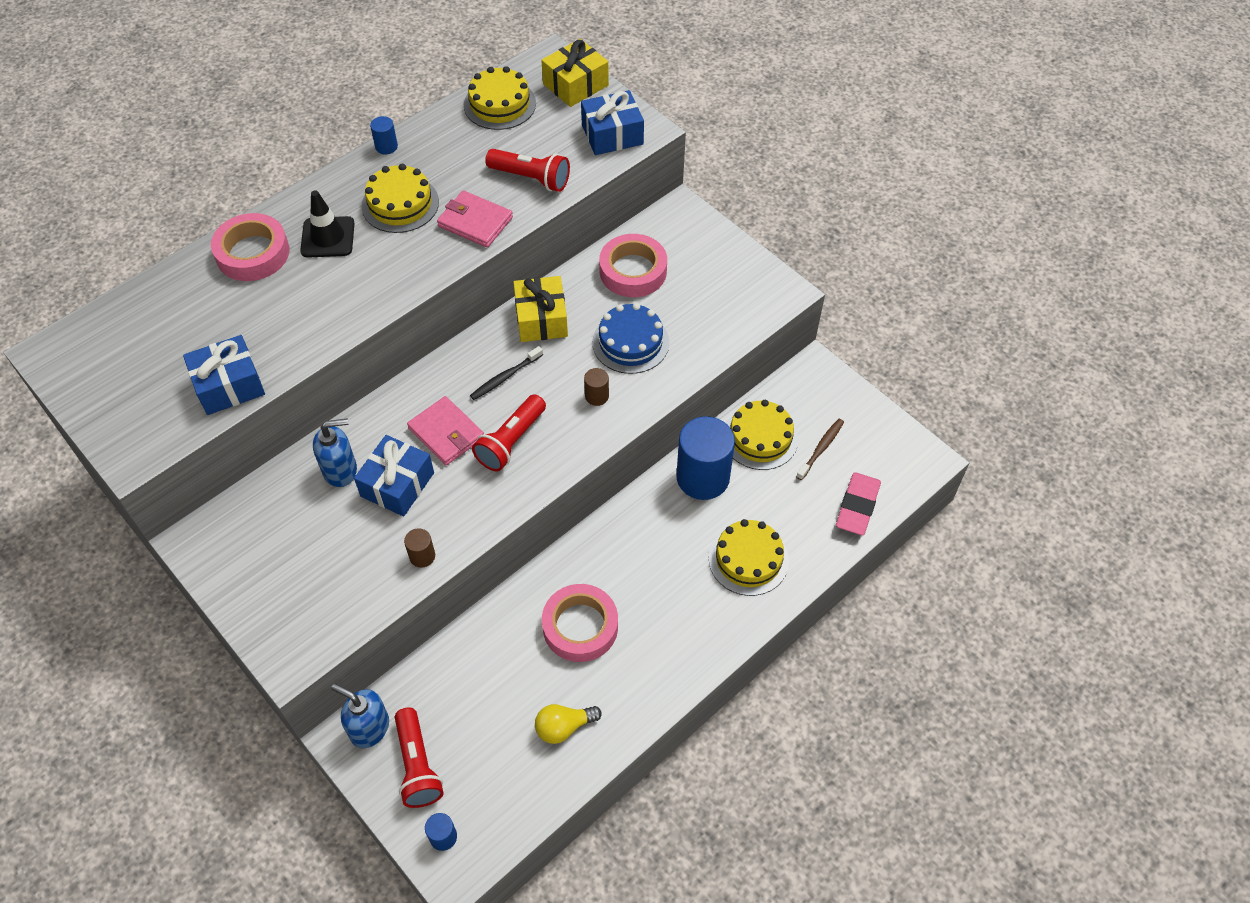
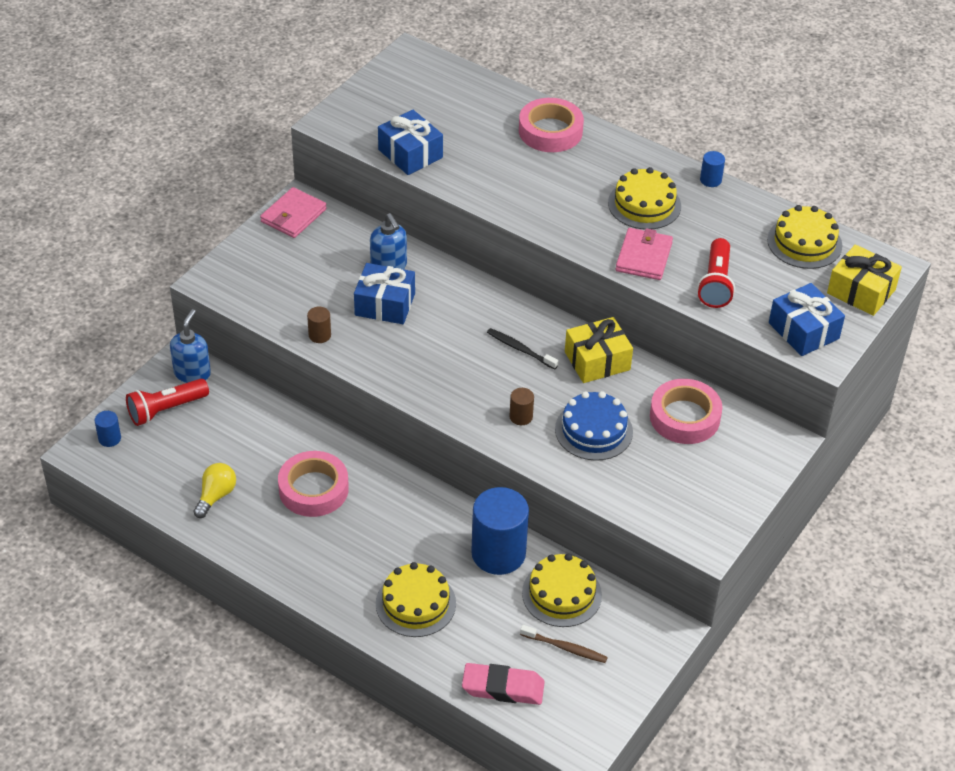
camera: 75 degrees right, 10 degrees down
(328, 237) = (586, 170): black traffic cone -> none
(446, 433) = (446, 323): pink wallet -> pink wallet (293, 215)
(511, 441) = (451, 367): red flashlight -> none
(564, 727) = (216, 496): yellow light bulb -> yellow light bulb turned 60 degrees clockwise

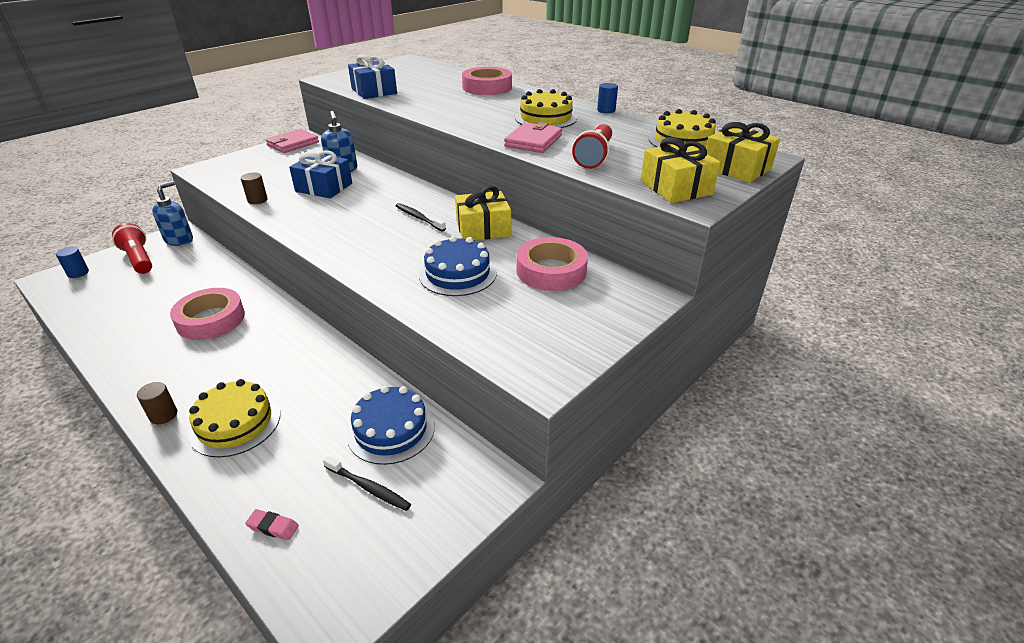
camera: 10 degrees right, 10 degrees down
(166, 410) = (139, 259): red flashlight -> red flashlight turned 75 degrees clockwise
(216, 496) = (124, 317): yellow light bulb -> none
(498, 553) = (345, 385): blue cylinder -> none
(503, 688) = (273, 527): pink eraser -> pink eraser, size x0.49
(521, 417) = (393, 259): brown cylinder -> brown cylinder (163, 415)
(561, 594) = (391, 429): yellow cake -> blue cake
(565, 648) = (368, 488): brown toothbrush -> black toothbrush
(803, 331) = (676, 187): blue gift -> yellow gift

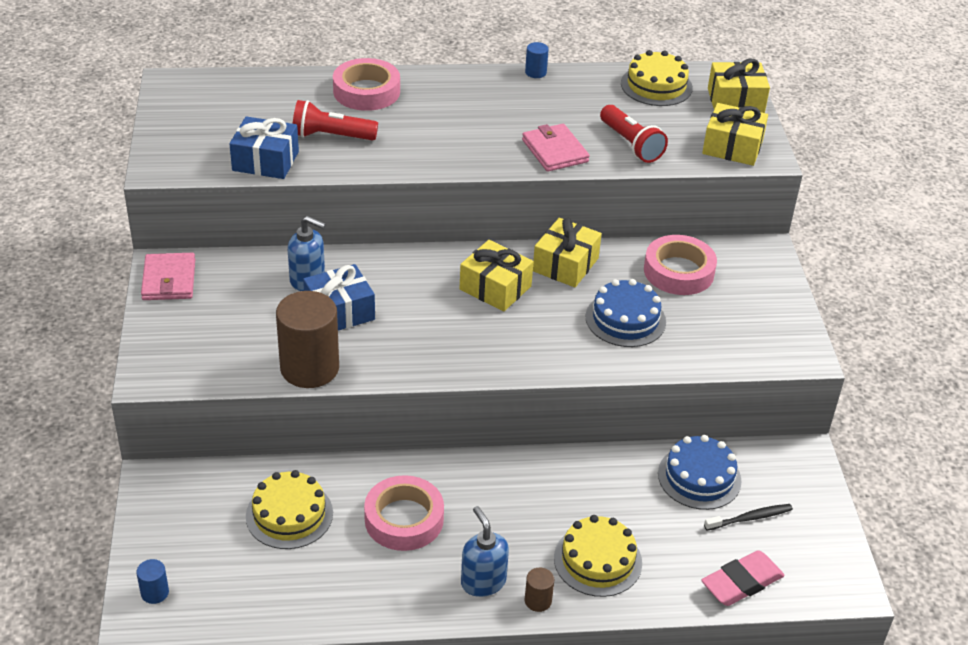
camera: 50 degrees left, 5 degrees up
(139, 259) = (185, 532): red flashlight -> red flashlight (331, 136)
(179, 240) = (176, 484): blue soap dispenser -> blue soap dispenser (483, 581)
(257, 200) = (309, 368): brown cylinder -> brown cylinder, size x2.30
(273, 527) = (741, 582): pink eraser -> pink eraser, size x2.04
(419, 218) = (495, 288): black toothbrush -> yellow gift
(545, 118) = (508, 112): yellow cake -> yellow cake (289, 514)

